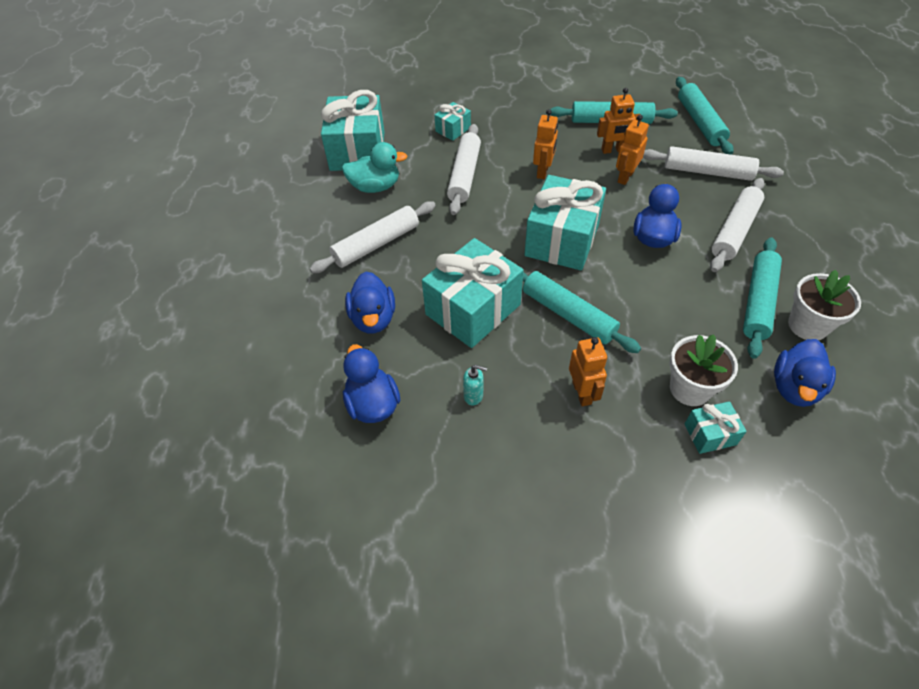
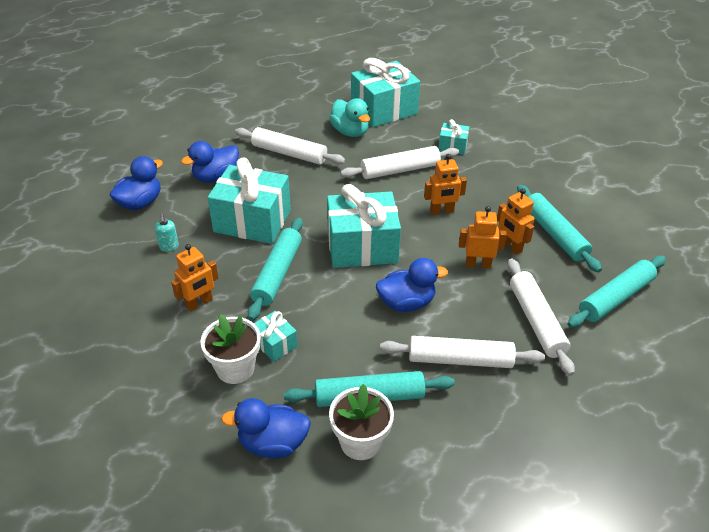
camera: 60 degrees right, 10 degrees down
(710, 434) = (191, 392): turquoise gift -> turquoise gift (275, 344)

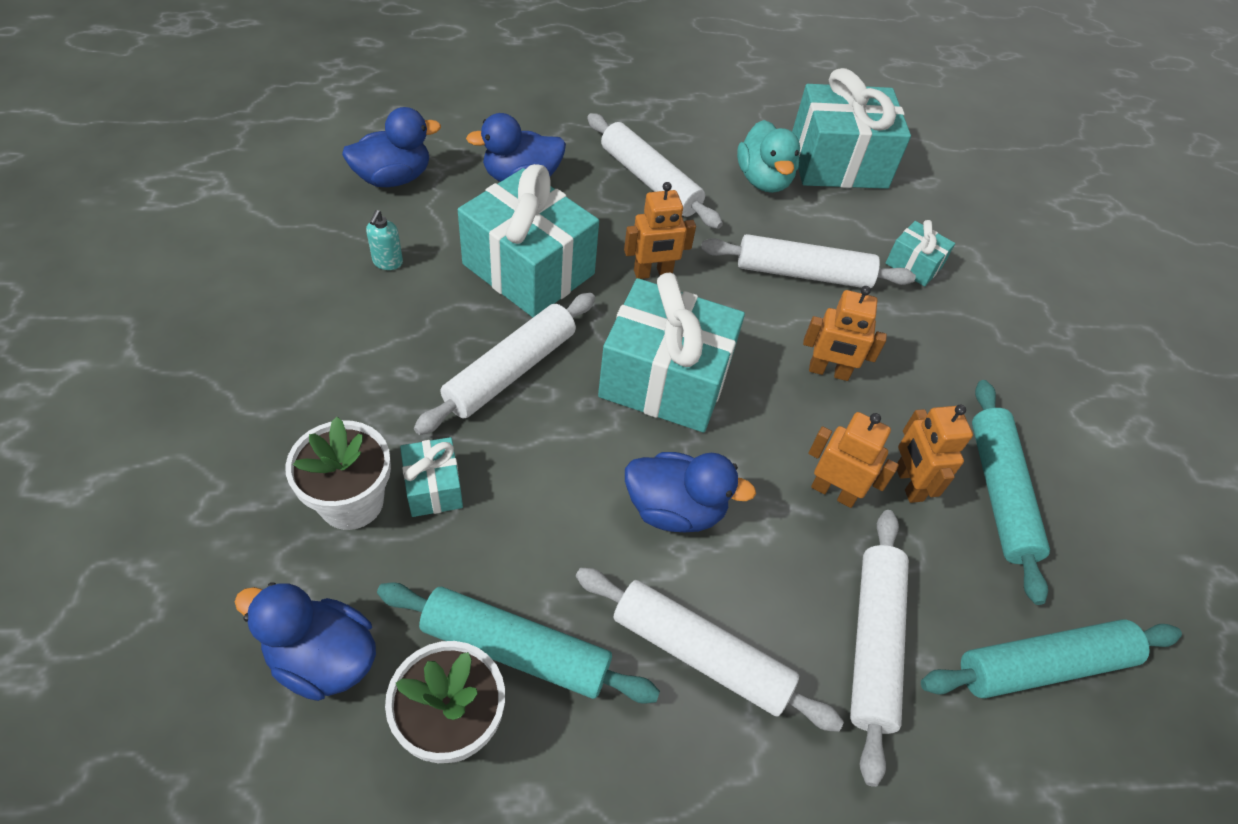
camera: 20 degrees right, 10 degrees up
(199, 303) = (370, 370): orange robot -> orange robot (653, 273)
(277, 274) = (510, 371): turquoise rolling pin -> white rolling pin

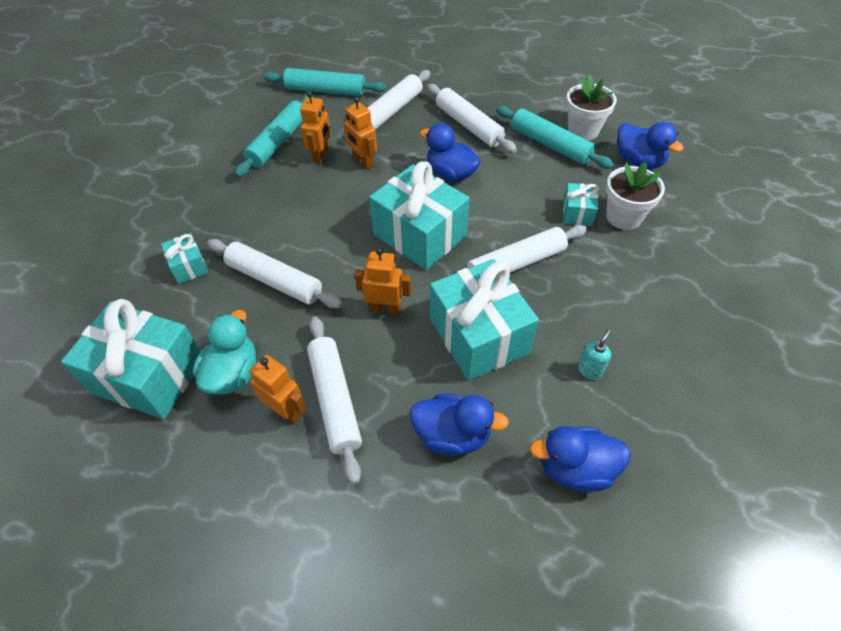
camera: 150 degrees left, 0 degrees up
(828, 372) = (315, 215): orange robot -> orange robot (286, 411)

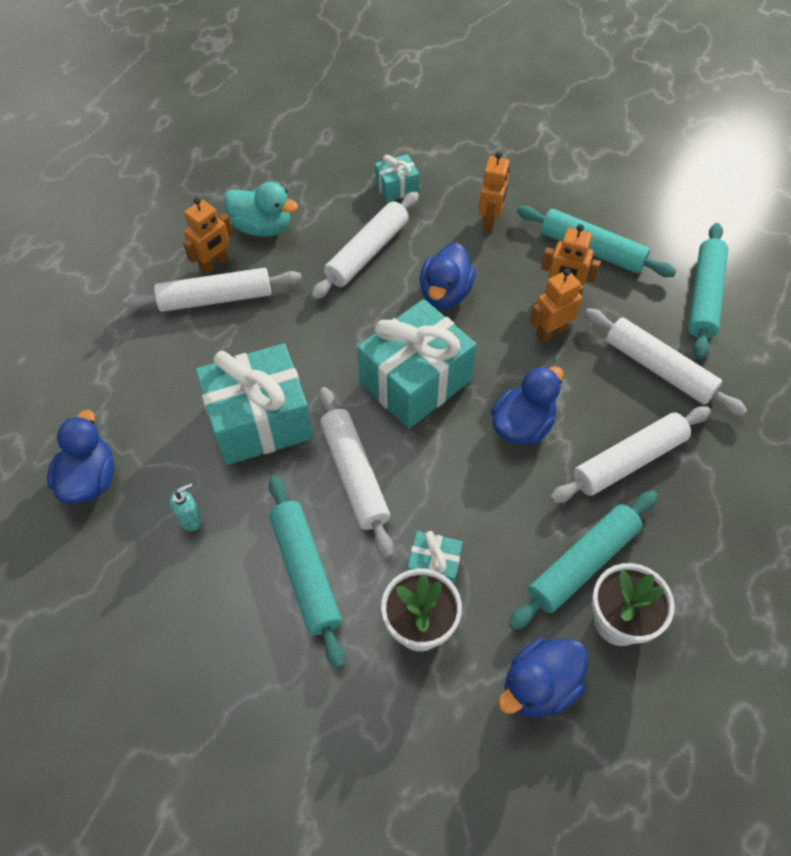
camera: 95 degrees right, 5 degrees up
(149, 376) = (274, 174): turquoise gift -> none
(385, 308) = (313, 342): orange robot -> orange robot (490, 220)
(452, 435) = (154, 384): blue duck -> blue duck (445, 294)
(590, 370) = (190, 519): turquoise soap dispenser -> turquoise soap dispenser turned 75 degrees counterclockwise
(608, 283) = (306, 572): none -> turquoise rolling pin

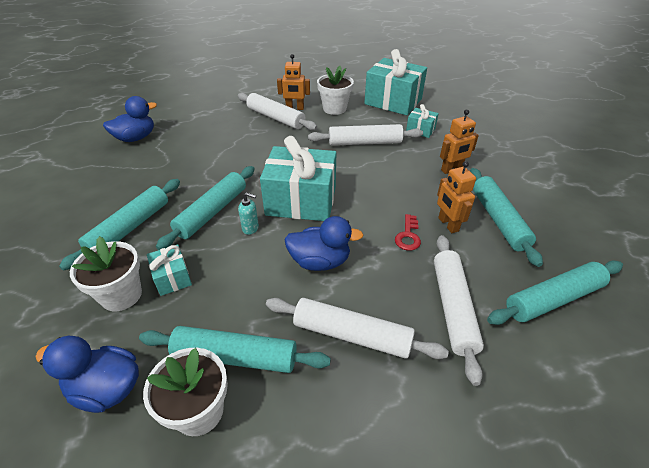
camera: 50 degrees right, 15 degrees down
(190, 519) = (135, 175): turquoise soap dispenser -> turquoise soap dispenser (250, 228)
(259, 421) = (216, 165): turquoise gift -> turquoise gift (393, 101)
(262, 227) = (334, 109): turquoise duck -> white flower pot
(354, 475) = (212, 212): white rolling pin -> turquoise rolling pin
(445, 294) = (376, 180): blue duck -> none
(550, 332) = (408, 236): orange robot -> red key

